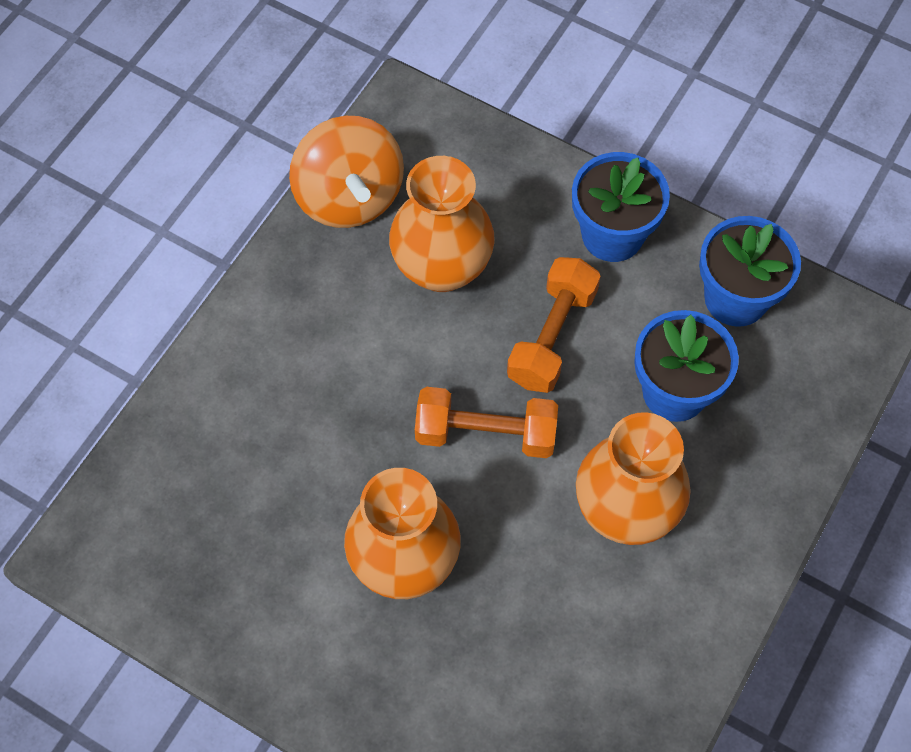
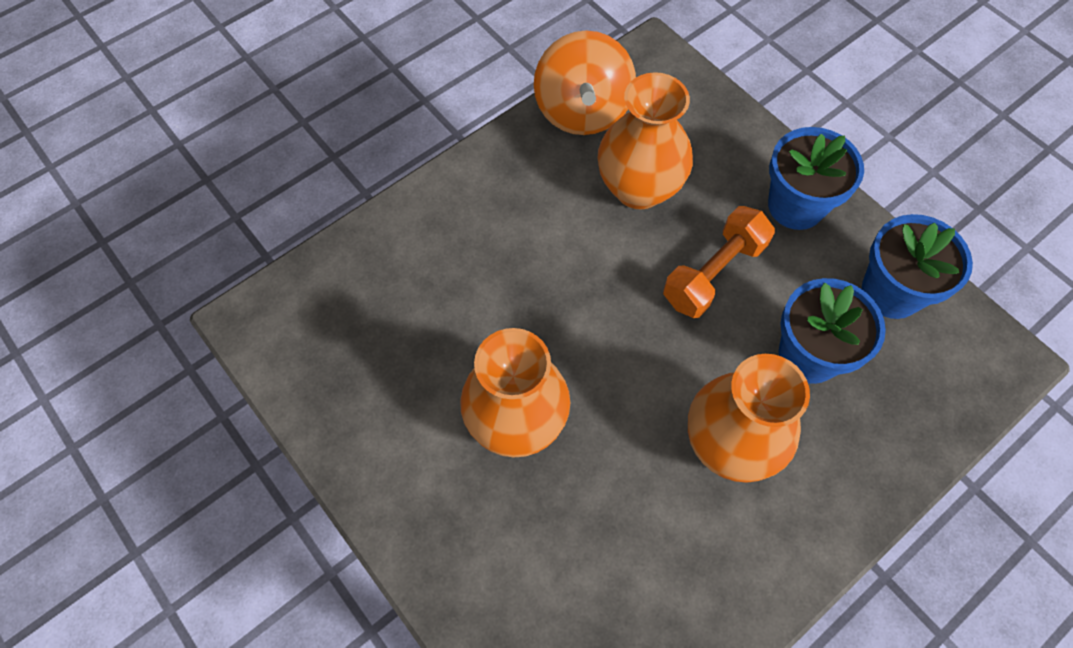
camera: 20 degrees right, 0 degrees up
(485, 433) = (627, 336): orange dumbbell -> none

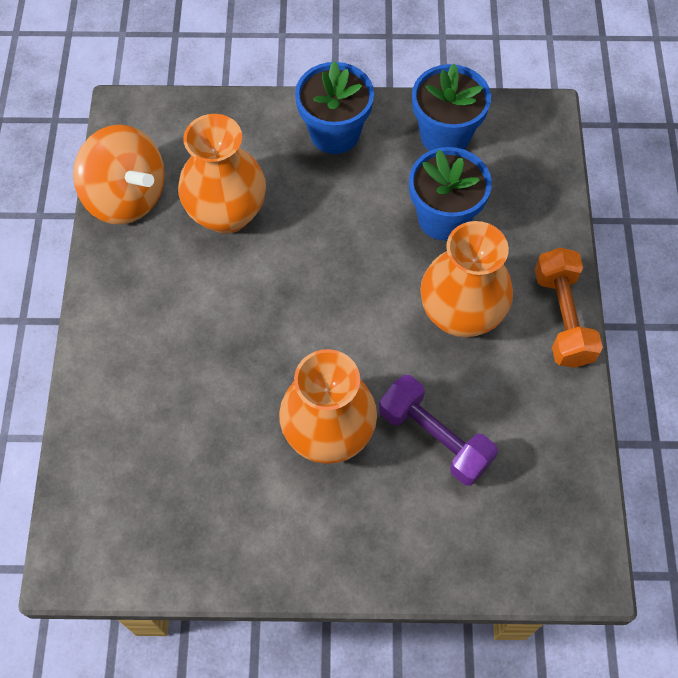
camera: 50 degrees left, 0 degrees up
(590, 515) = (434, 438): none -> purple dumbbell
(713, 273) = (335, 223): orange dumbbell -> orange dumbbell (562, 318)

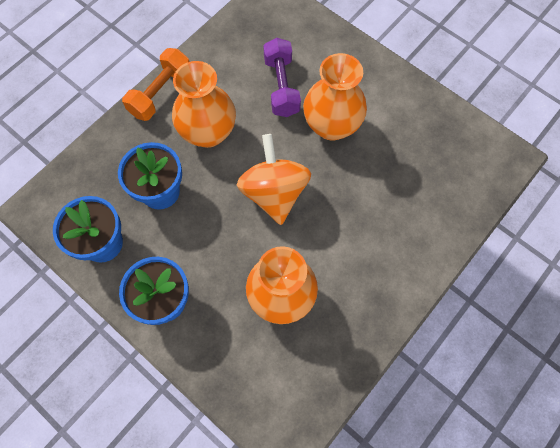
camera: 140 degrees left, 5 degrees up
(127, 197) = (336, 363): orange spinning top -> orange spinning top (274, 193)

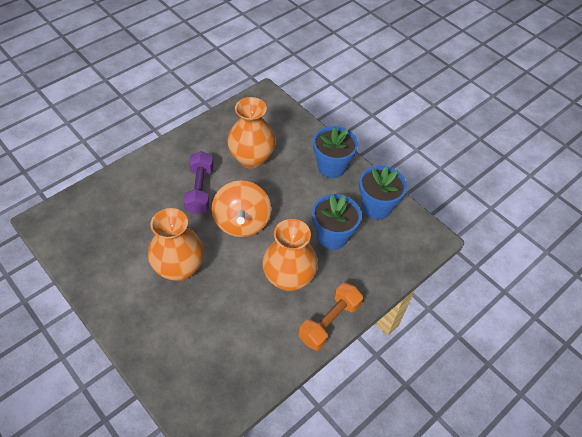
camera: 175 degrees left, 15 degrees down
(281, 86) = (214, 311): purple dumbbell -> purple dumbbell (200, 190)

